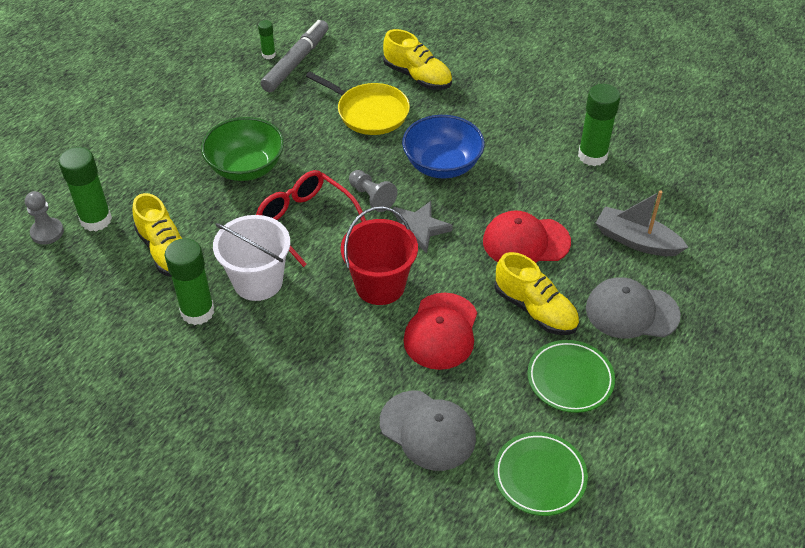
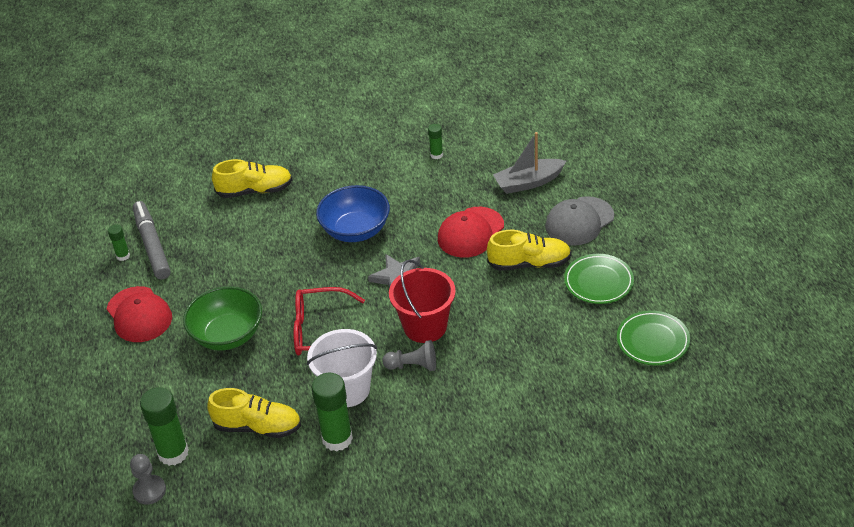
camera: 45 degrees left, 5 degrees down
(369, 112) = (258, 236): yellow pan -> none
(371, 197) = (341, 284): grey pawn -> grey pawn (413, 366)
(427, 430) = (567, 373): grey cap -> none
(441, 331) = (497, 319): red cap -> red cap (139, 315)
(592, 156) = (436, 155): green glue stick -> green glue stick, size x0.51

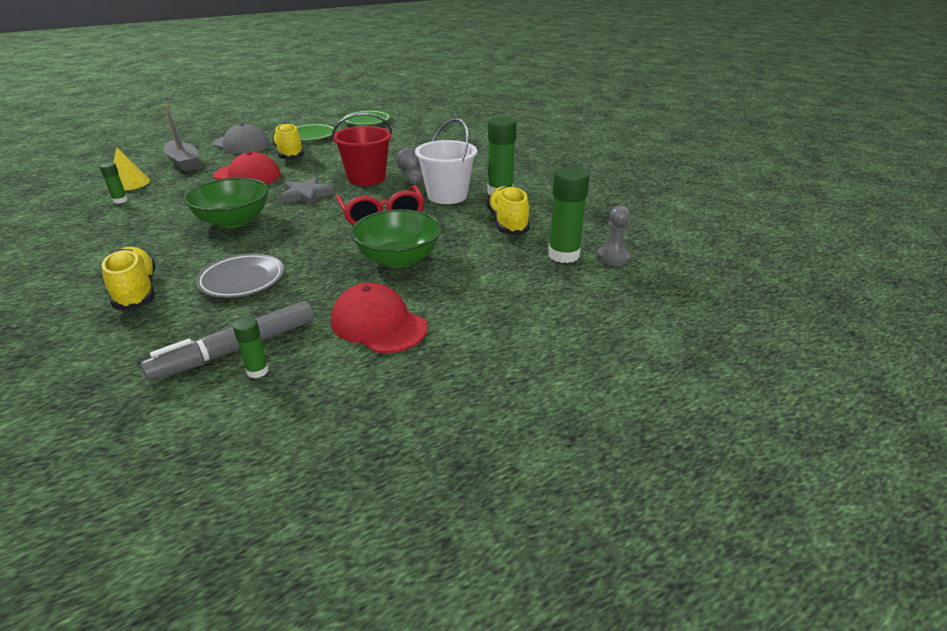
camera: 110 degrees left, 10 degrees down
(139, 315) = (378, 324): red cap -> red cap turned 90 degrees counterclockwise
(243, 242) = (242, 280): none -> grey plate
(355, 230) = (234, 221): blue bowl -> green bowl
(481, 153) = (129, 183): none -> yellow cone

